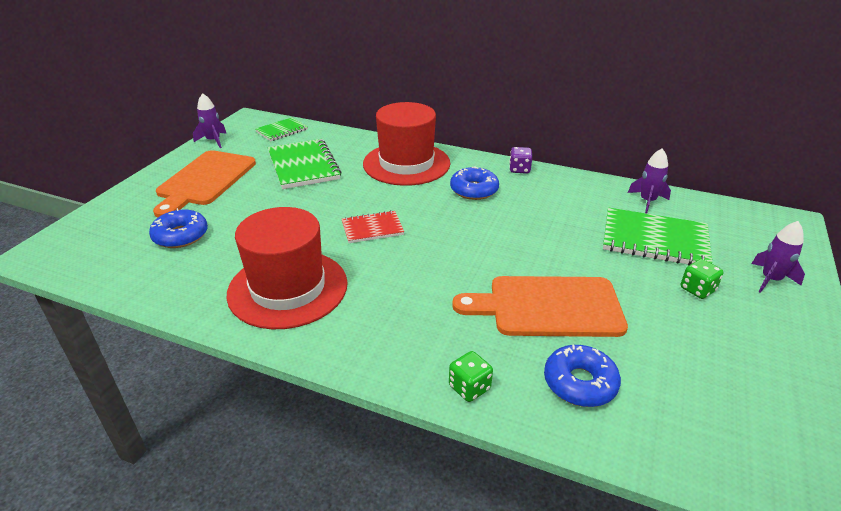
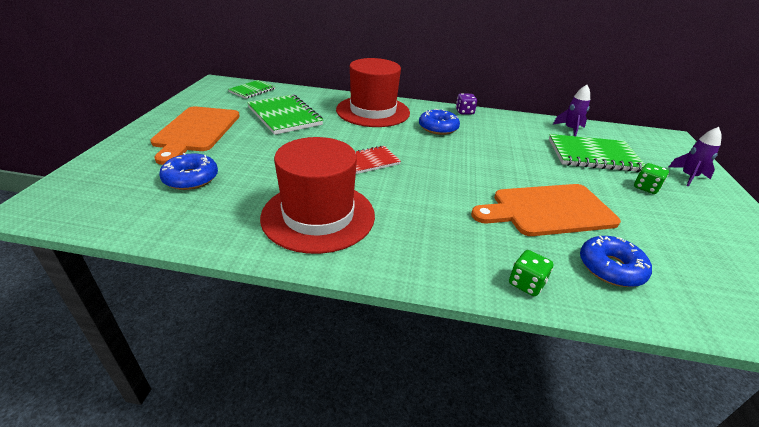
camera: 15 degrees left, 0 degrees up
(213, 141) = (191, 100): purple rocket -> none

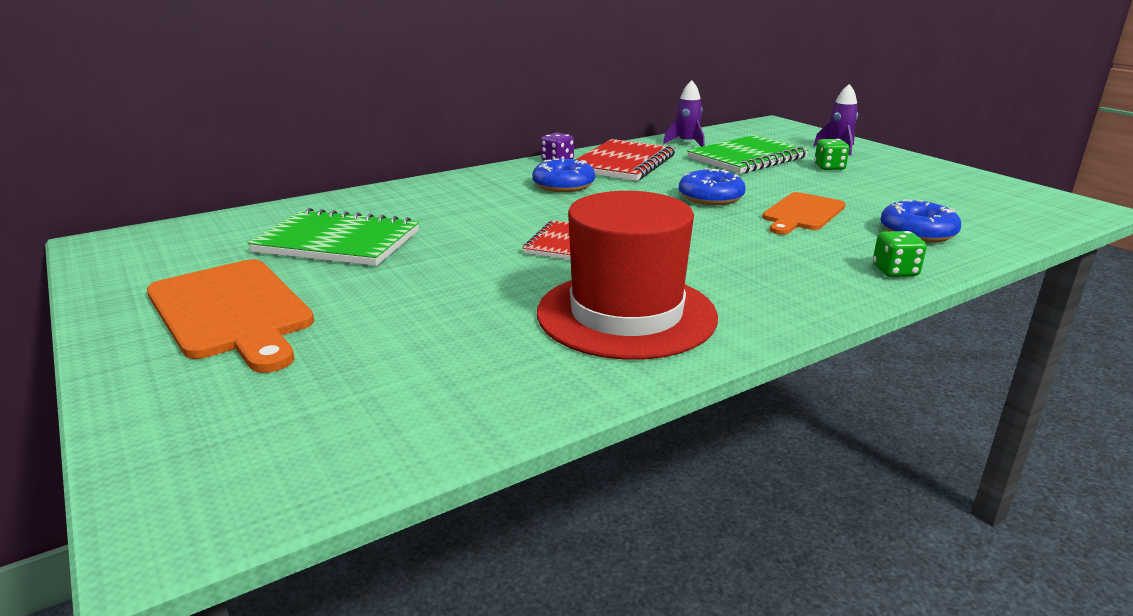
camera: 40 degrees left, 10 degrees down
(191, 178) = (373, 361): blue donut -> blue donut (710, 197)
(252, 90) = (202, 232): green notebook -> none
(373, 111) = (450, 195): red hat -> none
(499, 128) = (623, 163): none -> red notebook
(548, 210) = (802, 213): orange cutting board -> orange cutting board, size x0.65

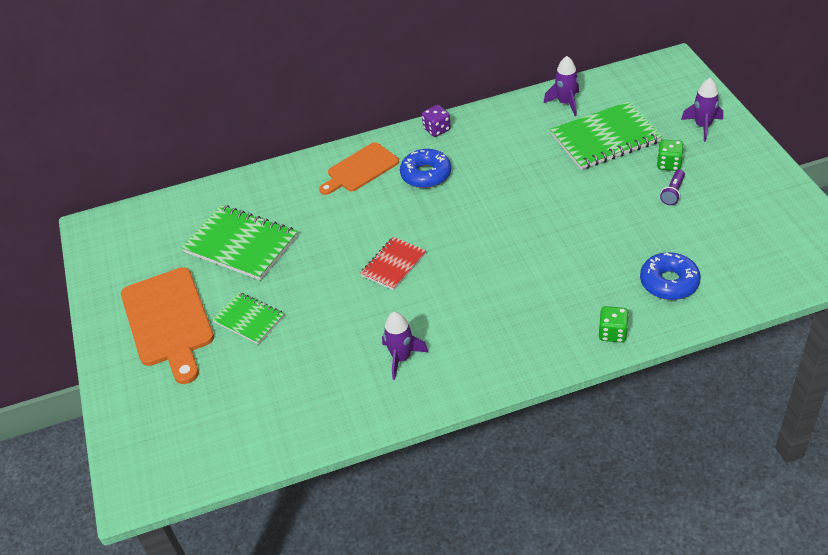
camera: 20 degrees right, 20 degrees up
(369, 300) = (249, 319): none -> green notebook
(623, 163) = (491, 139): red notebook -> none
(626, 314) = (401, 358): red hat -> purple rocket
(710, 197) = (535, 208): blue donut -> none
(802, 213) = (595, 242): orange cutting board -> orange cutting board (360, 169)
(853, 181) = (673, 193): none -> purple flashlight

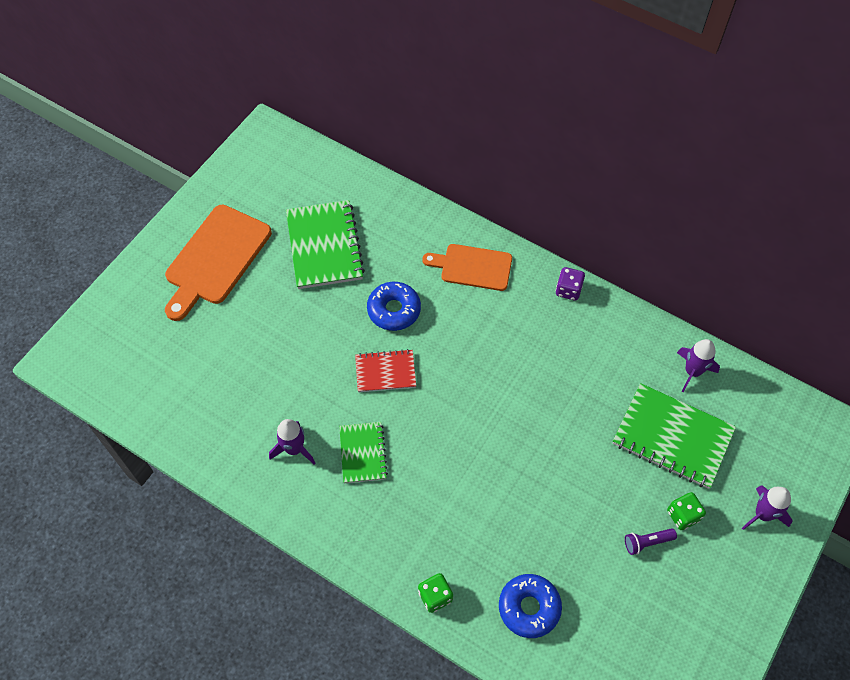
camera: 45 degrees right, 15 degrees up
(249, 319) = (255, 312): green notebook -> green notebook (363, 453)
(426, 174) = (506, 322): blue donut -> blue donut (394, 310)

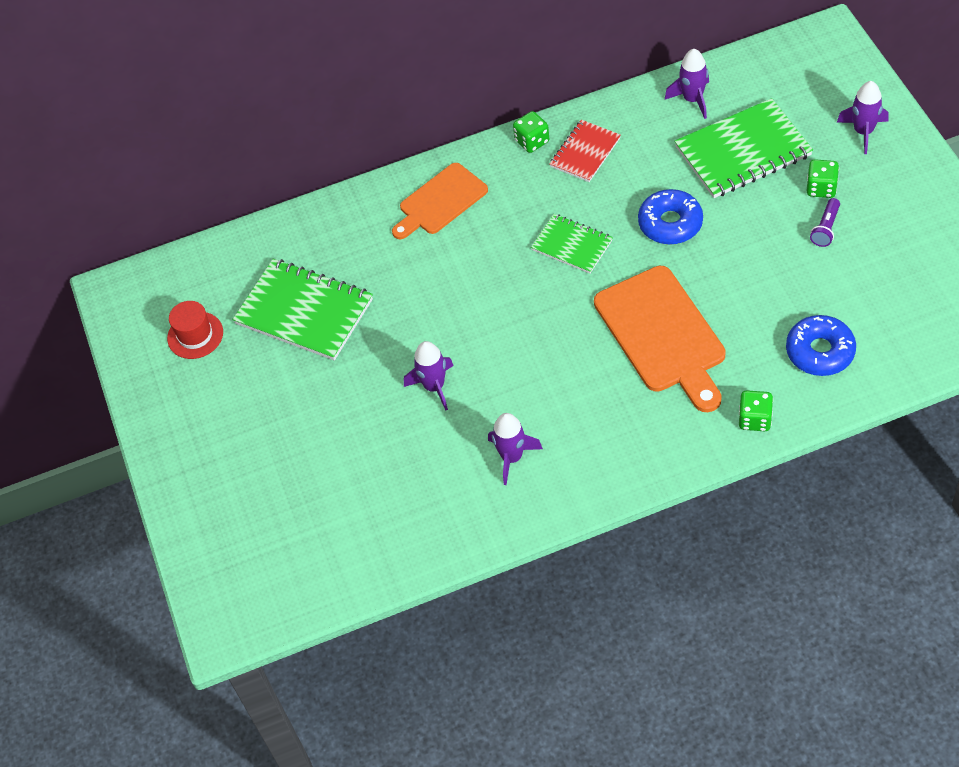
camera: 45 degrees left, 5 degrees down
(216, 259) = (230, 417): orange cutting board -> orange cutting board (662, 334)
(263, 198) = (195, 335): none -> red hat
(319, 362) = (434, 386): none -> purple rocket
(363, 453) = (564, 400): green notebook -> green notebook (572, 245)
(385, 372) = (492, 335): red notebook -> red notebook (585, 152)
(394, 310) = (431, 292): blue donut -> blue donut (670, 223)
(568, 290) = (532, 141): purple dice -> green dice

